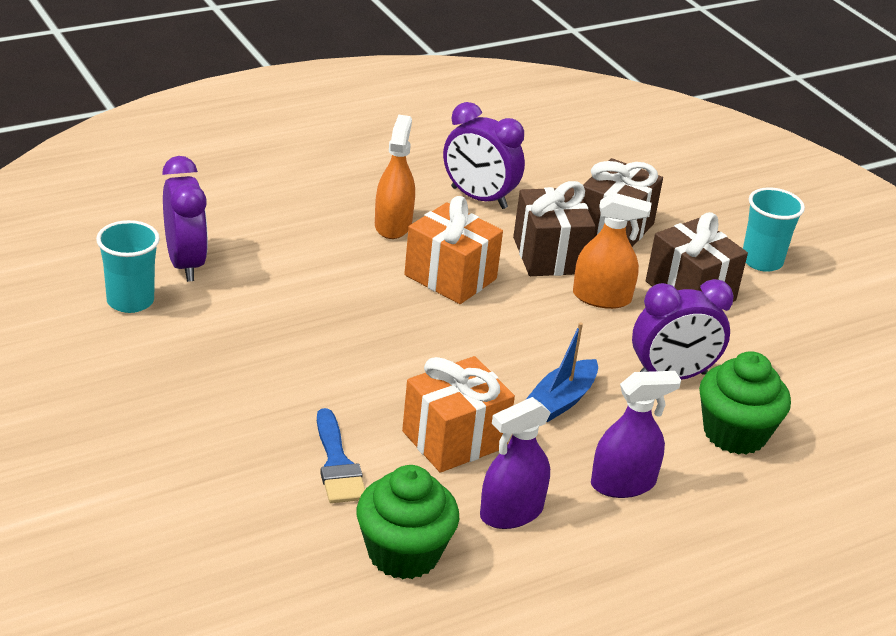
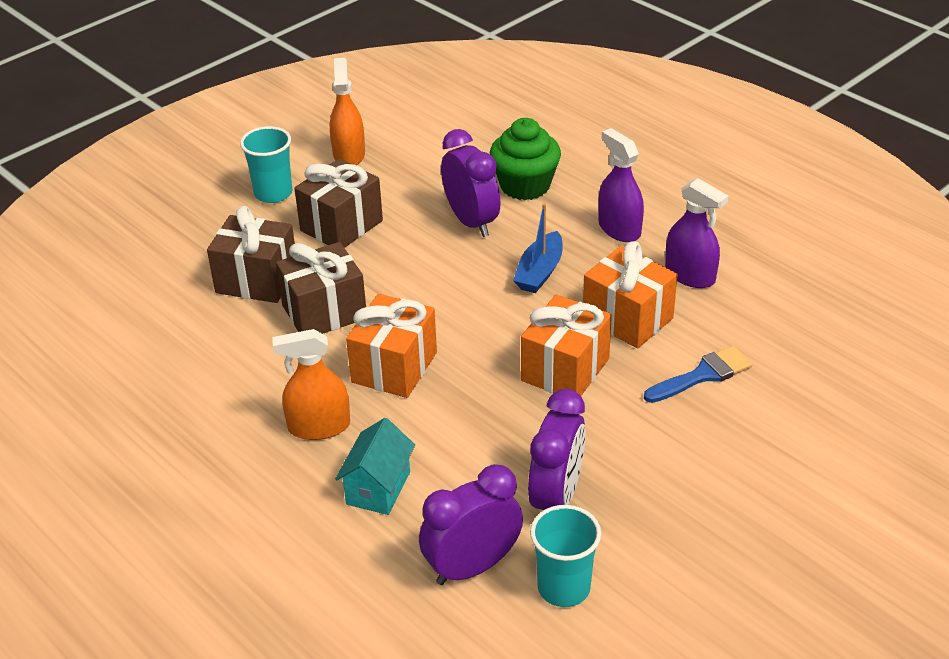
camera: 100 degrees left, 5 degrees up
(302, 239) = (378, 488): none -> turquoise house
(395, 374) = (565, 370): none -> orange gift
(403, 553) = (773, 318): green cupcake -> none
(478, 198) = (237, 377): purple clock -> purple clock (556, 498)
(561, 400) = (539, 272): blue boat -> blue boat turned 90 degrees clockwise
(601, 297) = (378, 272): orange spray bottle -> orange spray bottle (349, 154)

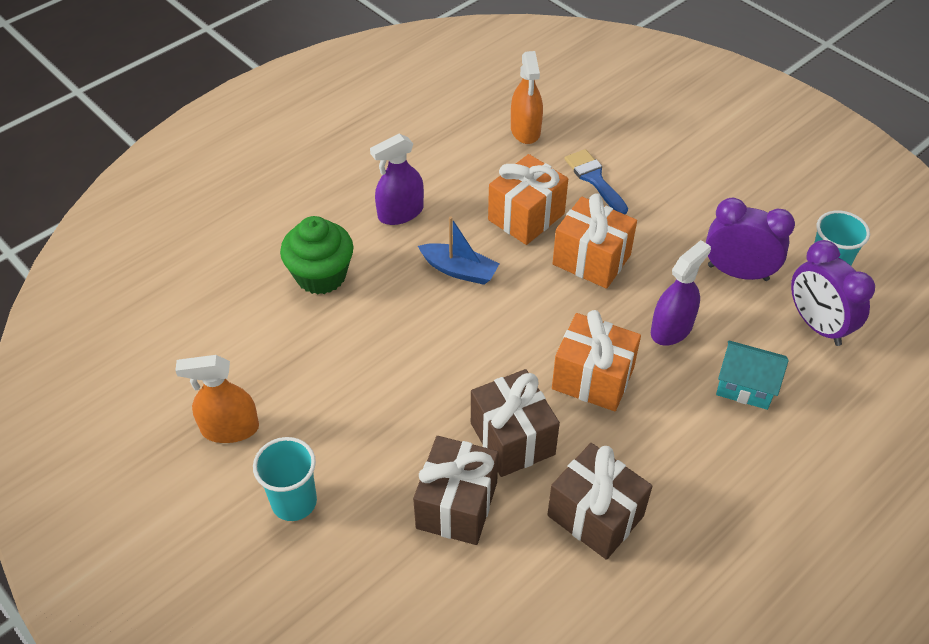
camera: 90 degrees left, 10 degrees up
(319, 426) = (675, 434): orange spray bottle -> orange spray bottle (525, 130)
(341, 225) = (367, 430): brown gift -> brown gift (595, 516)
(471, 222) = (375, 318): purple clock -> none
(690, 275) = (470, 174): purple spray bottle -> purple spray bottle (671, 329)

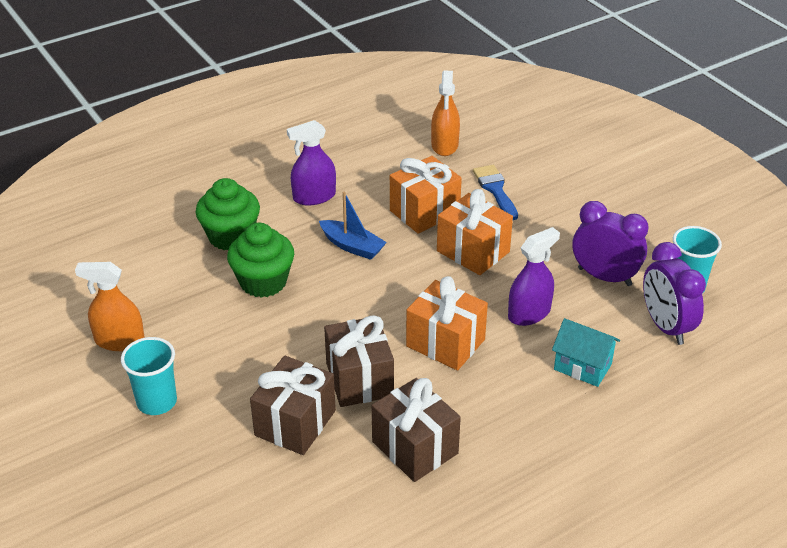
camera: 10 degrees right, 10 degrees down
(373, 329) = (263, 282): none -> green cupcake

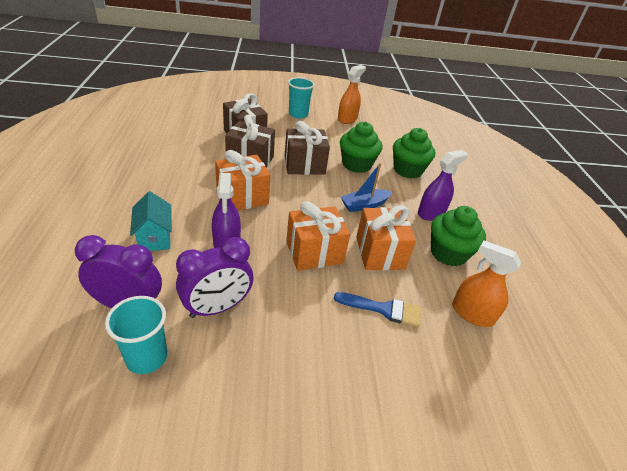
camera: 115 degrees right, 0 degrees up
(314, 197) = (431, 213): purple spray bottle -> purple spray bottle turned 45 degrees clockwise
(375, 172) = (448, 253): none -> green cupcake
(415, 447) = (187, 155): brown gift -> brown gift (304, 165)
(582, 367) = (155, 237): turquoise house -> turquoise house turned 75 degrees counterclockwise

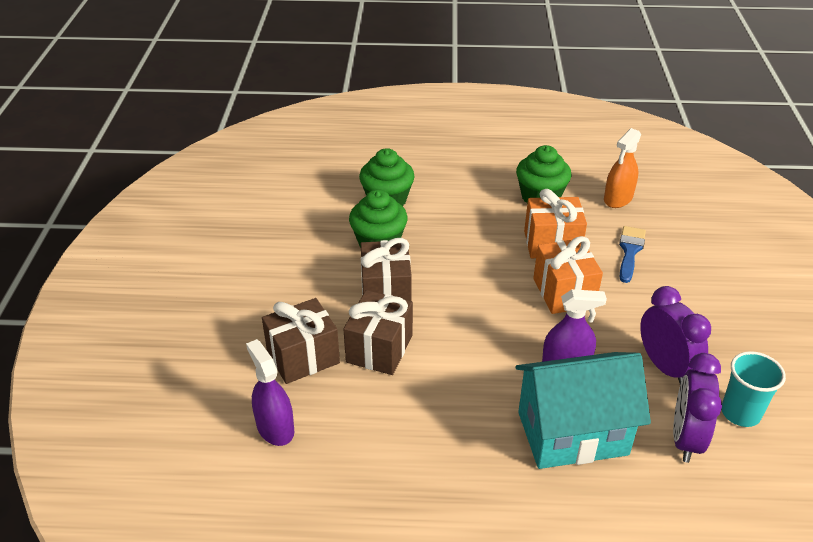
camera: 80 degrees left, 0 degrees up
(155, 237) = (572, 433): turquoise house -> turquoise house, size x1.93
(242, 197) = (472, 354): orange gift -> none
(298, 114) = (228, 293): turquoise cup -> none
(347, 119) = (246, 239): orange spray bottle -> none
(364, 205) = (469, 245): blue boat -> none
(431, 213) = (475, 196): purple spray bottle -> purple spray bottle (275, 428)

